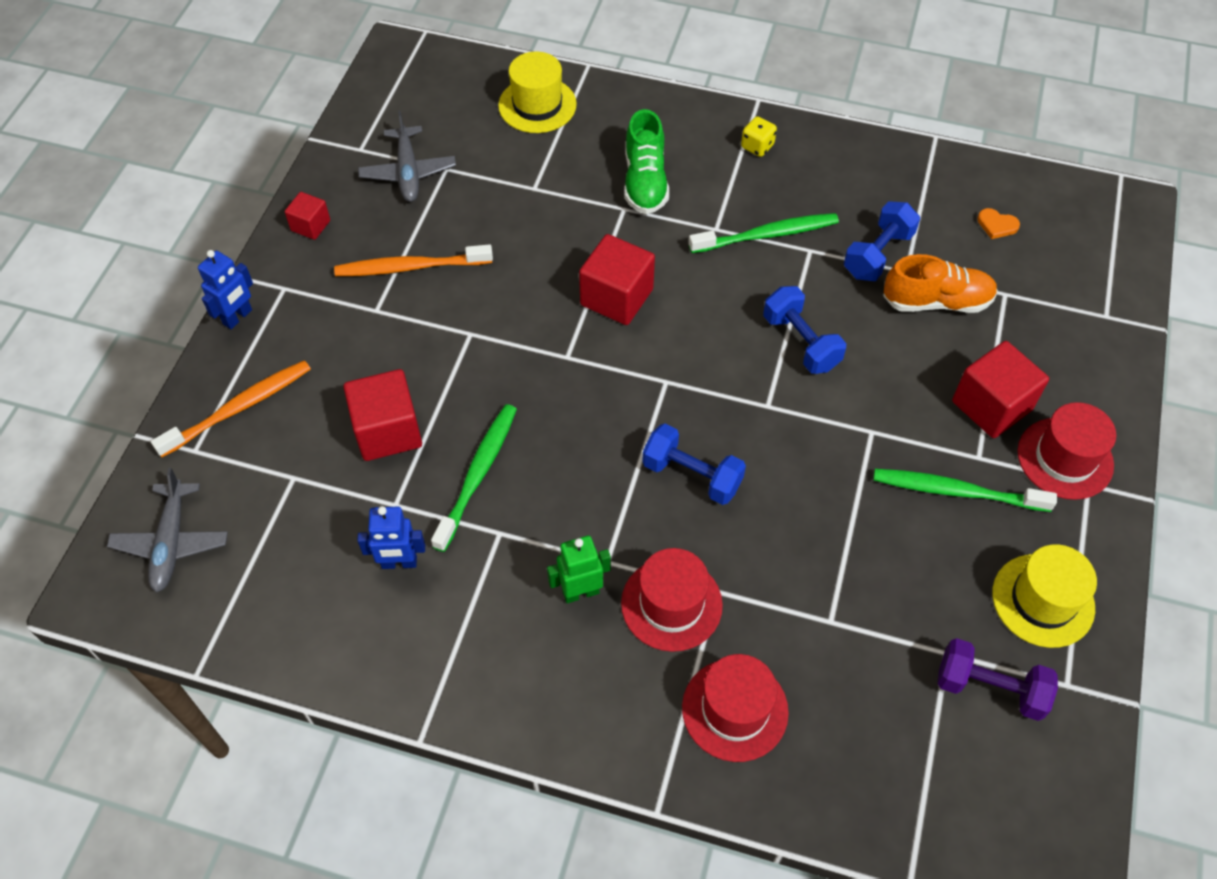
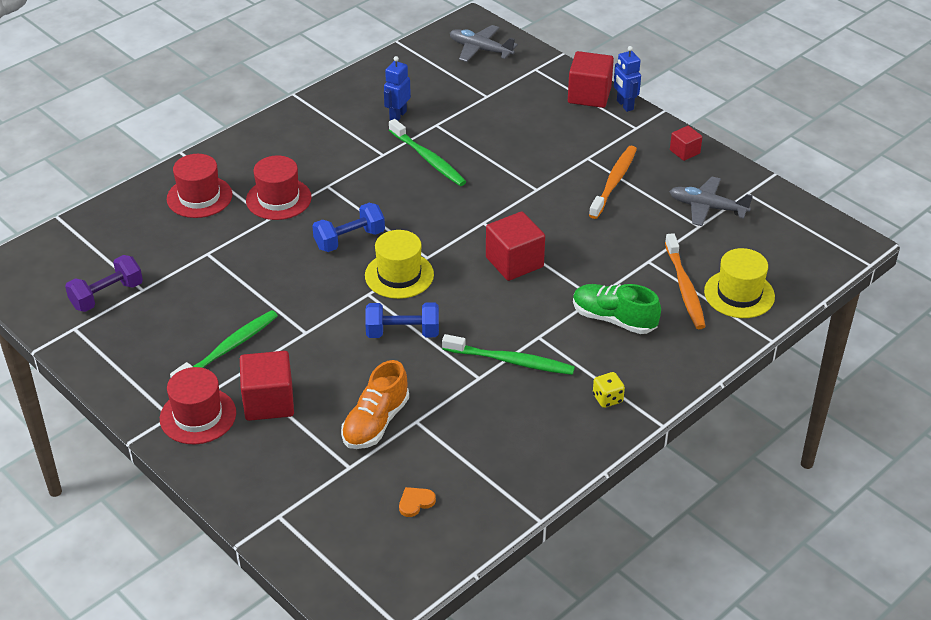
camera: 120 degrees right, 15 degrees down
(239, 408) = (552, 90): orange toothbrush -> orange toothbrush (684, 288)
(387, 431) = (489, 136): red cube -> red cube (589, 95)
(580, 592) = (318, 170): green robot -> none
(767, 235) = (511, 361): green toothbrush -> green toothbrush turned 90 degrees counterclockwise
(878, 254) = (444, 413): blue dumbbell -> none
(1043, 600) = (126, 347): yellow hat -> yellow hat (399, 275)

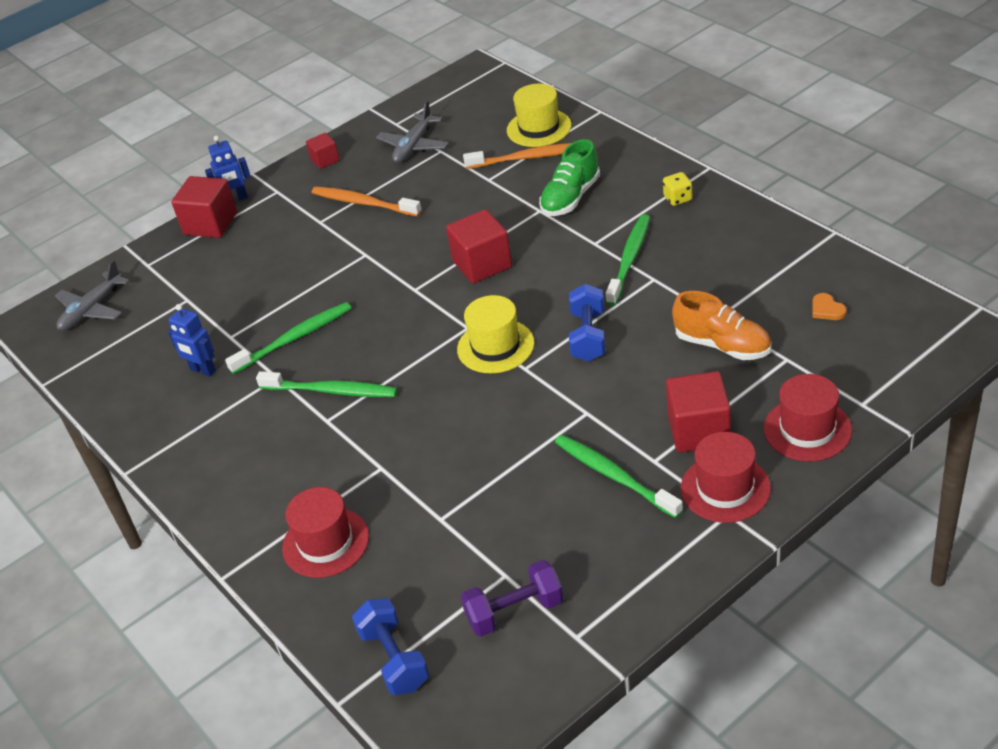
camera: 80 degrees left, 0 degrees up
(107, 295) = (515, 611): purple dumbbell -> purple dumbbell turned 75 degrees counterclockwise
(278, 199) = (344, 462): red hat -> red hat (807, 429)
(349, 240) = (430, 391): blue dumbbell -> blue dumbbell (394, 659)
(360, 185) = (331, 391): none -> green toothbrush

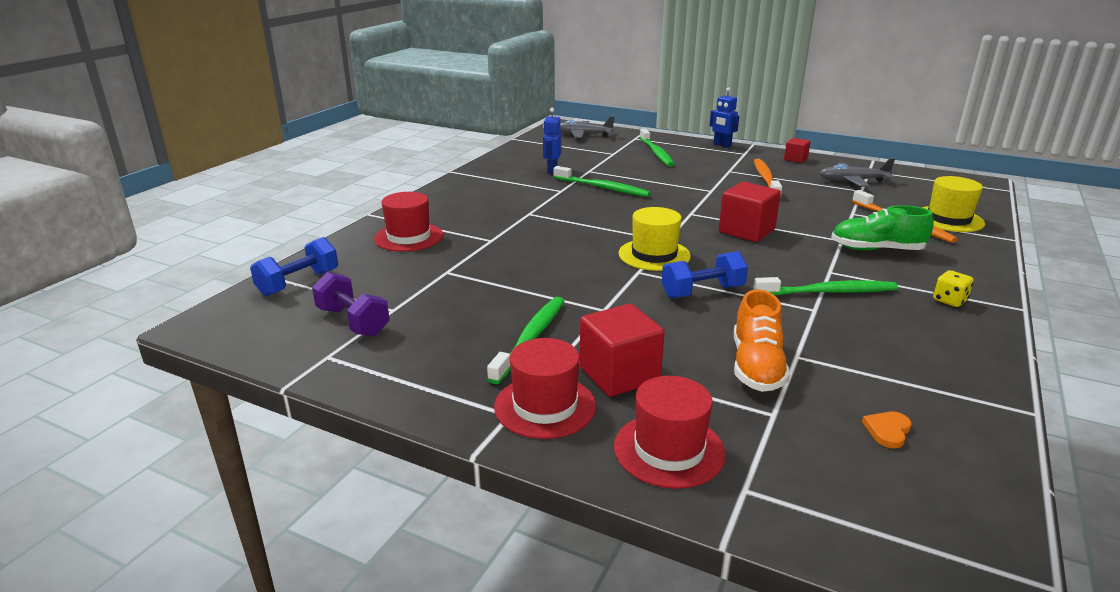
camera: 60 degrees right, 15 degrees down
(210, 224) = (690, 144): red cube -> none
(331, 391) = (559, 209): green toothbrush -> green toothbrush (656, 153)

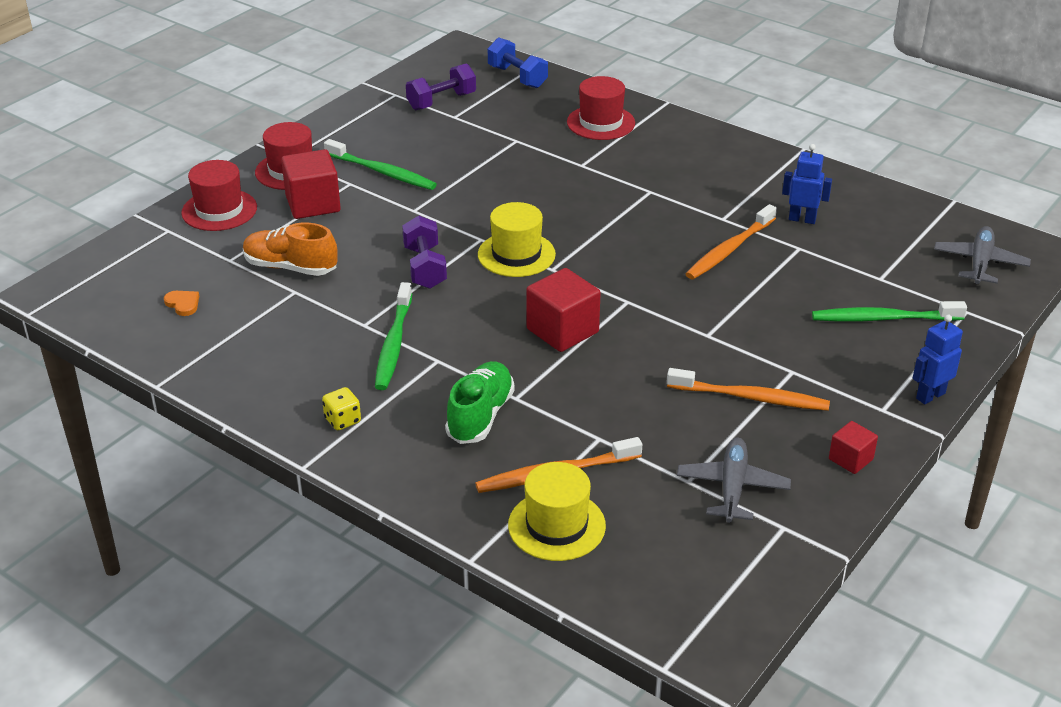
camera: 100 degrees right, 10 degrees up
(603, 188) = (729, 250): green toothbrush -> orange toothbrush
(702, 292) = (425, 268): blue dumbbell -> purple dumbbell

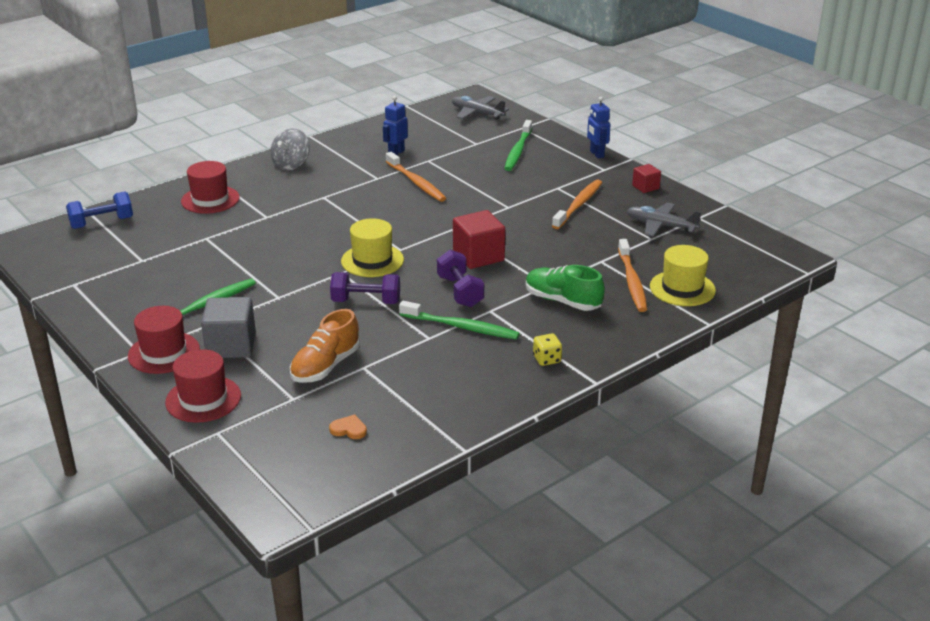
camera: 75 degrees left, 5 degrees down
(183, 304) = (349, 429): orange heart -> orange heart turned 45 degrees clockwise
(313, 204) = (231, 346): red cube -> grey cube
(441, 101) = (109, 263): purple dumbbell -> purple dumbbell (460, 292)
(717, 153) = (291, 164): none -> grey spinning top

